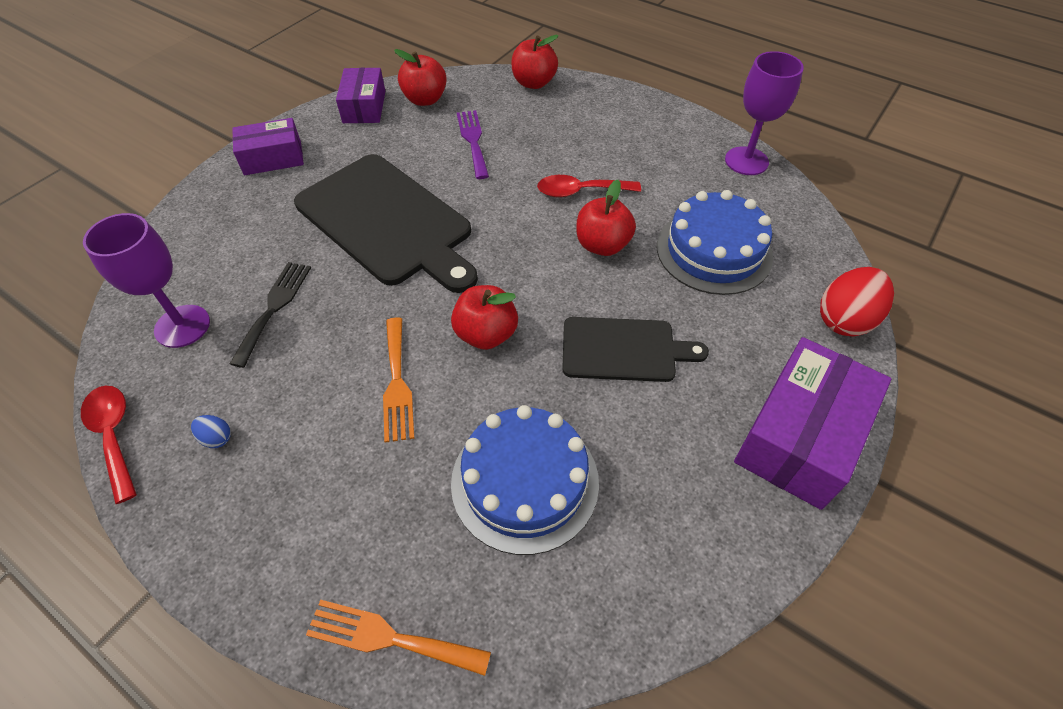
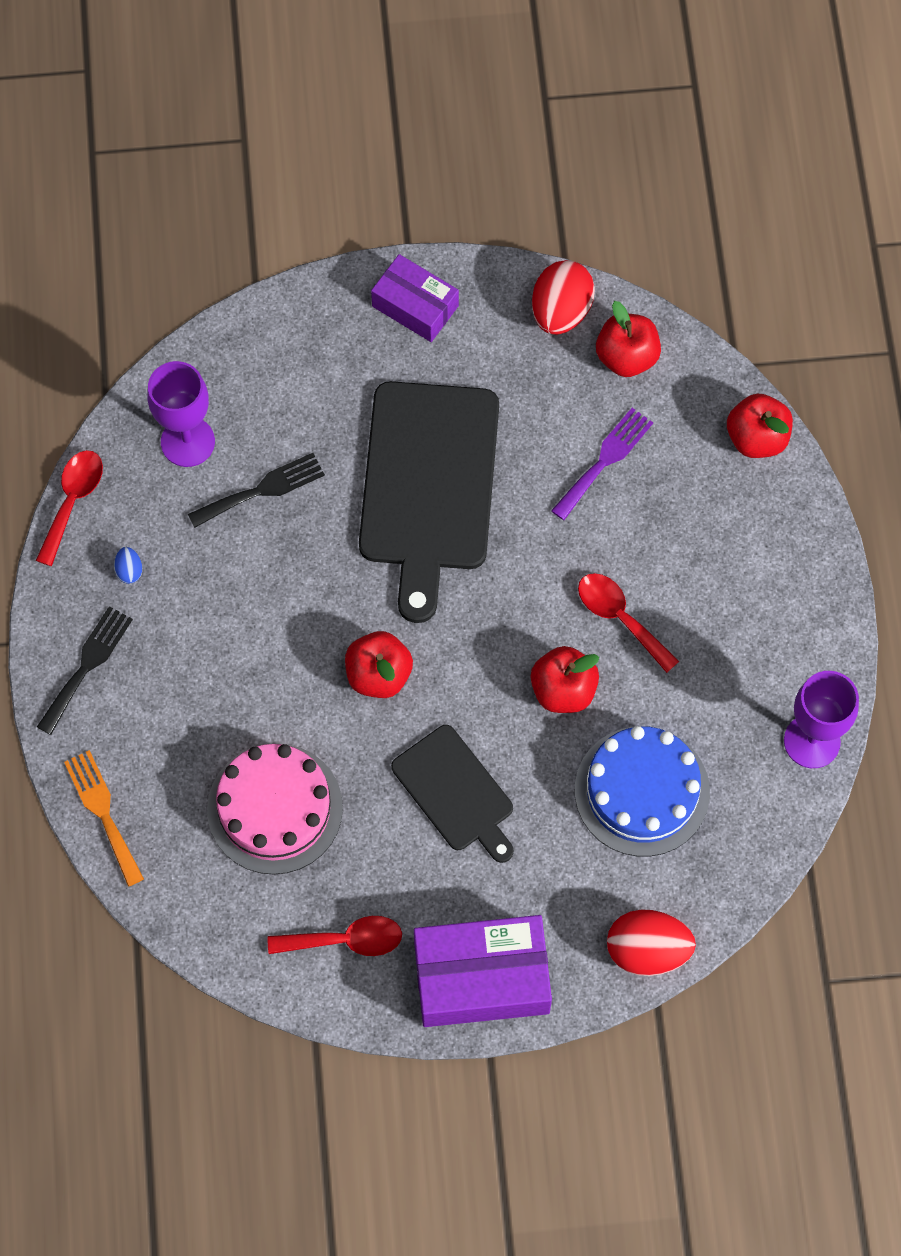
camera: 50 degrees right, 15 degrees up
(248, 536) = (87, 665): none -> black fork
(364, 107) = (561, 311): purple box -> red egg
(397, 383) = (276, 649): orange fork -> none
(525, 481) = (275, 808): blue cake -> pink cake
(693, 514) = (345, 940): none -> red spoon

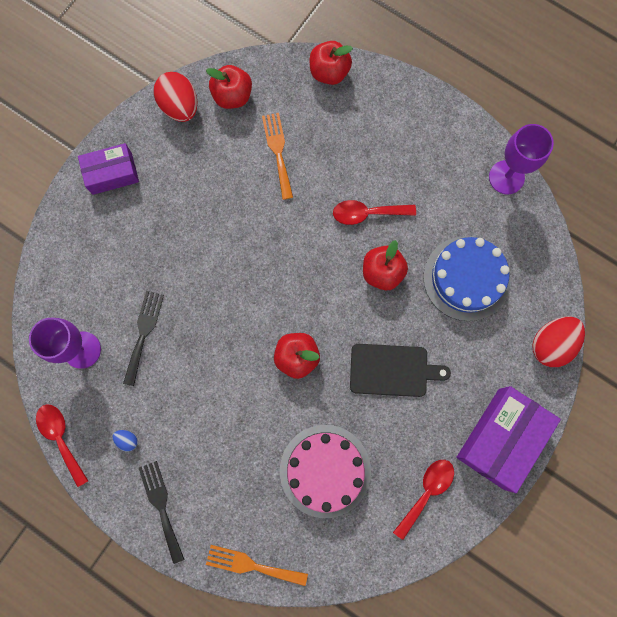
camera: 50 degrees left, 10 degrees up
(428, 485) = (215, 247): black cutting board -> none
(605, 460) = (278, 151): purple fork -> orange fork

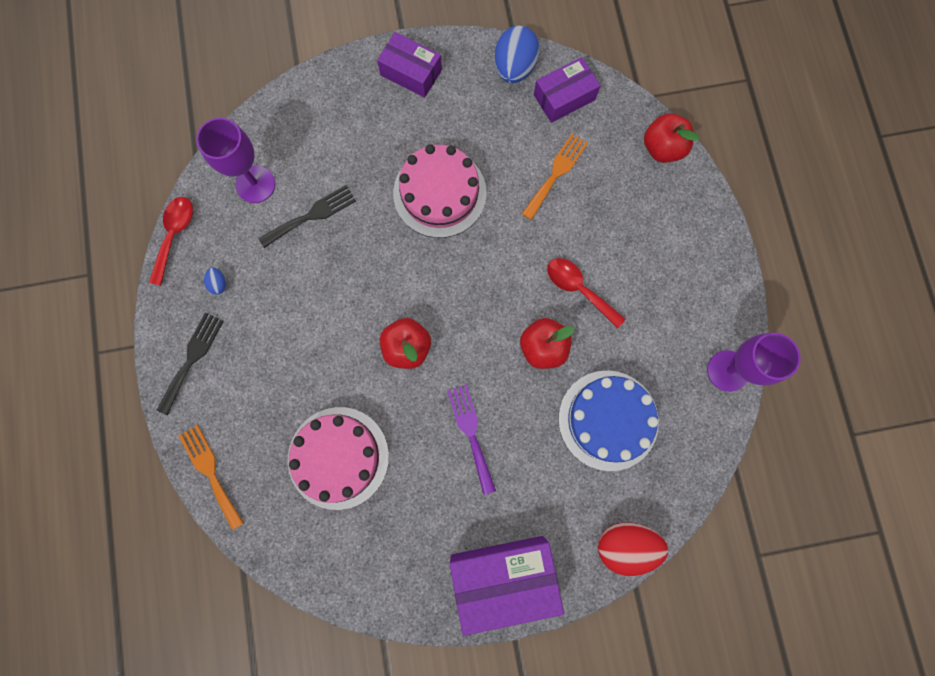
camera: 45 degrees right, 0 degrees up
(180, 106) = (514, 68): red egg -> blue egg
(215, 236) = (440, 193): none -> pink cake
(232, 96) = (564, 97): red apple -> purple box
(392, 370) = (471, 433): black cutting board -> purple fork
(426, 492) = (399, 557): red spoon -> none

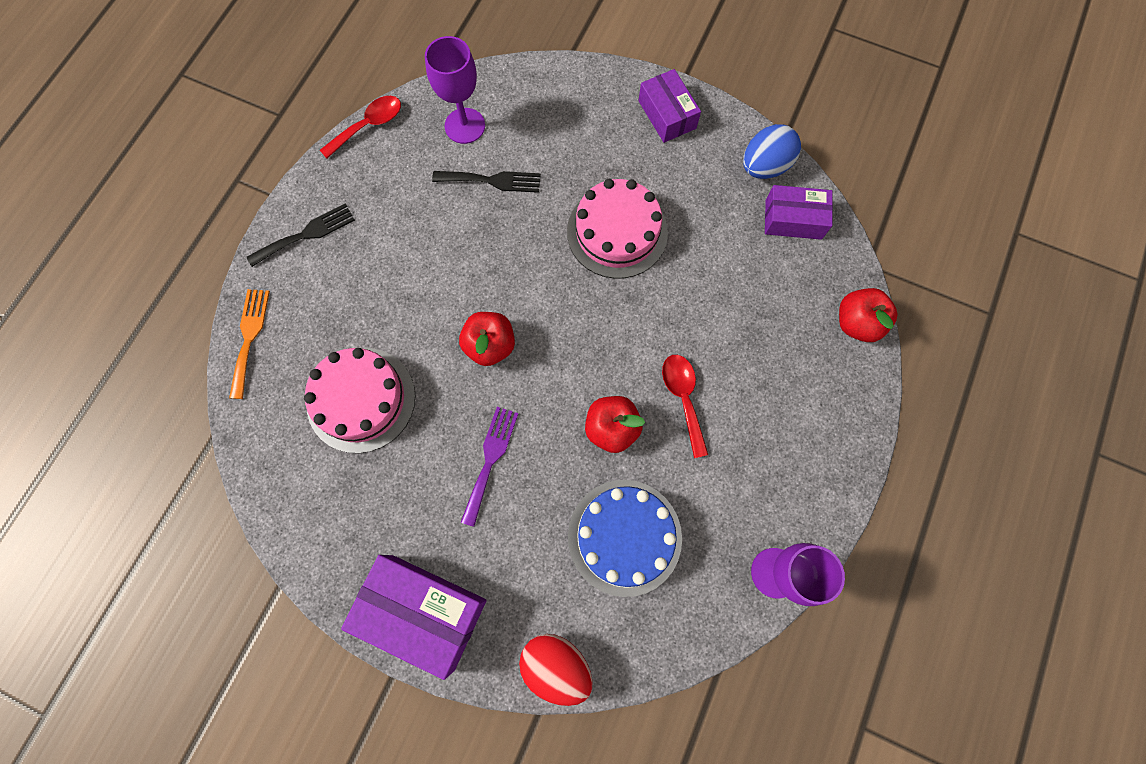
camera: 35 degrees right, 5 degrees down
(219, 284) = (374, 188): blue egg -> none
(556, 173) = (737, 281): orange fork -> none

